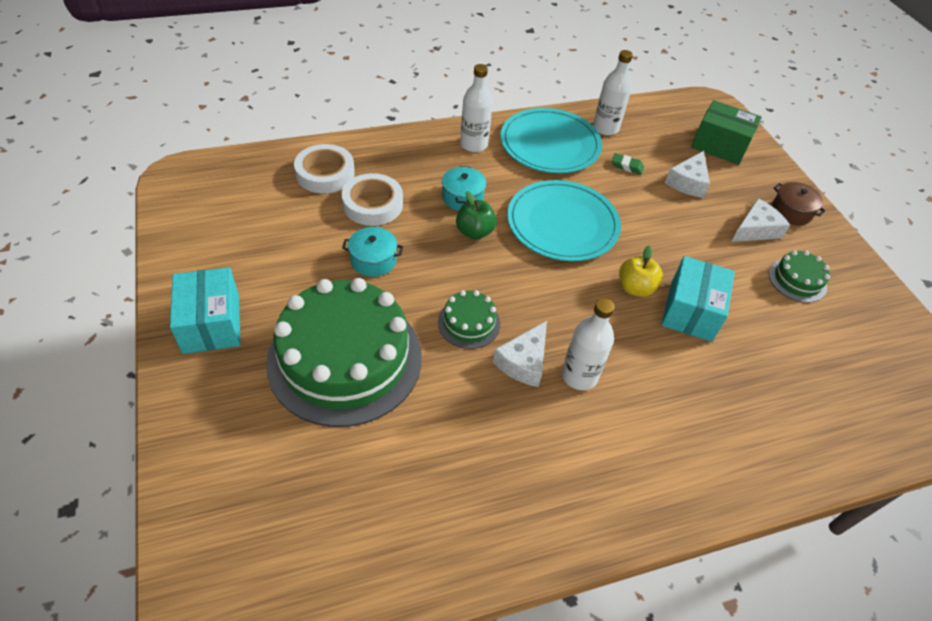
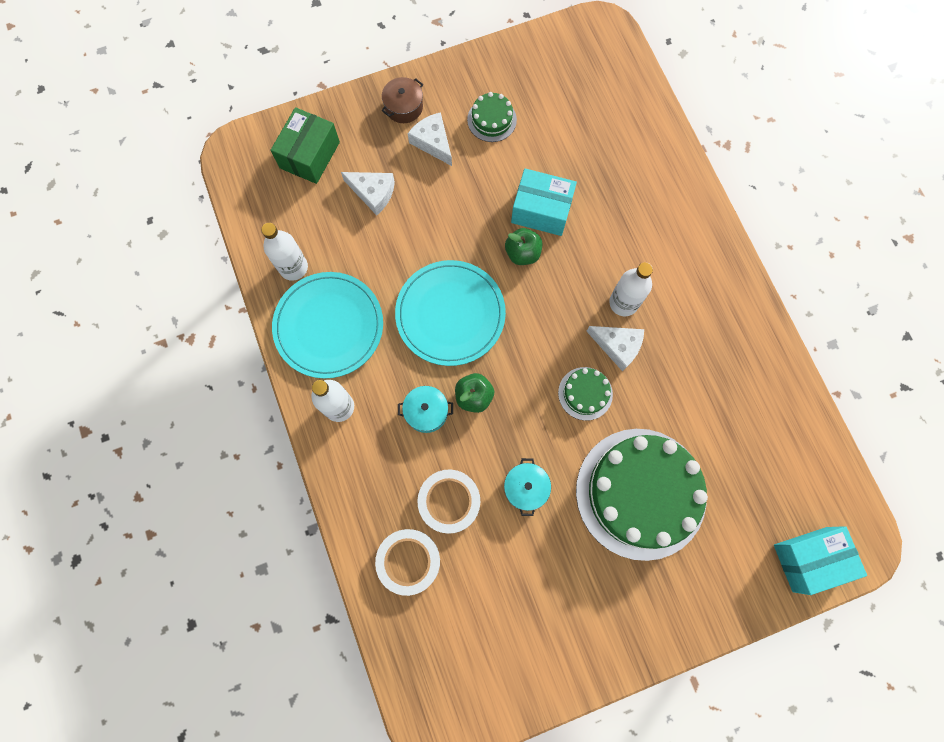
camera: 90 degrees left, 25 degrees up
(211, 323) = (625, 621): turquoise box -> turquoise box (809, 559)
(627, 166) = (355, 249): green eraser -> none
(635, 288) = (522, 253): yellow apple -> green apple

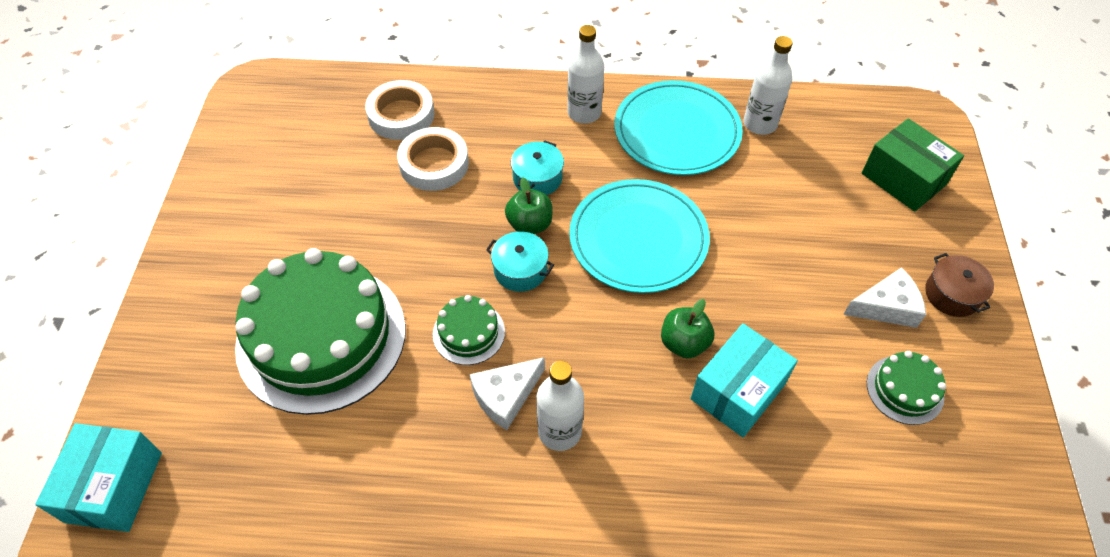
camera: 115 degrees right, 20 degrees down
(373, 193) = (830, 220): white cheese -> none
(526, 488) = (403, 231): turquoise pot -> turquoise pot (520, 270)

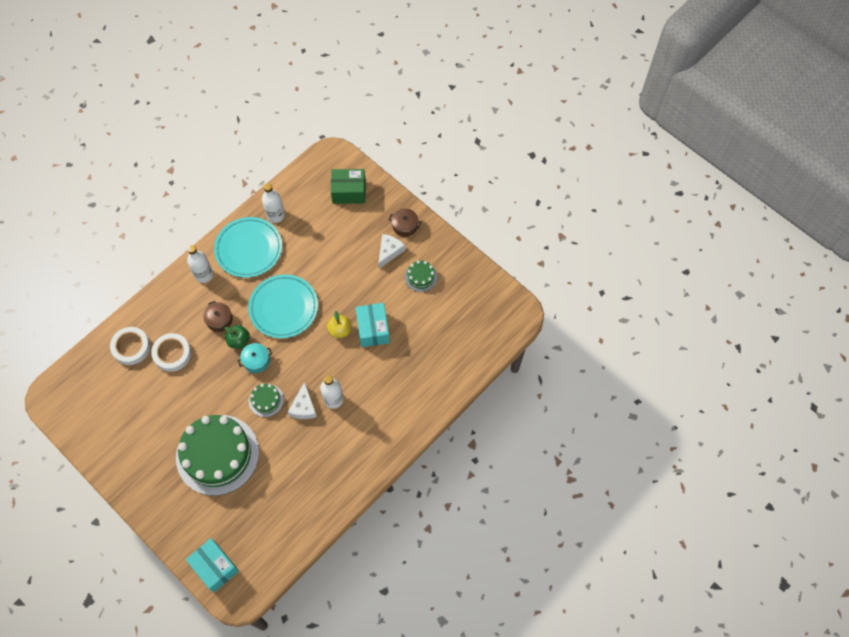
camera: 50 degrees left, 10 degrees up
(537, 178) = (219, 320): turquoise pot -> brown pot
(684, 343) = (340, 330): green apple -> yellow apple

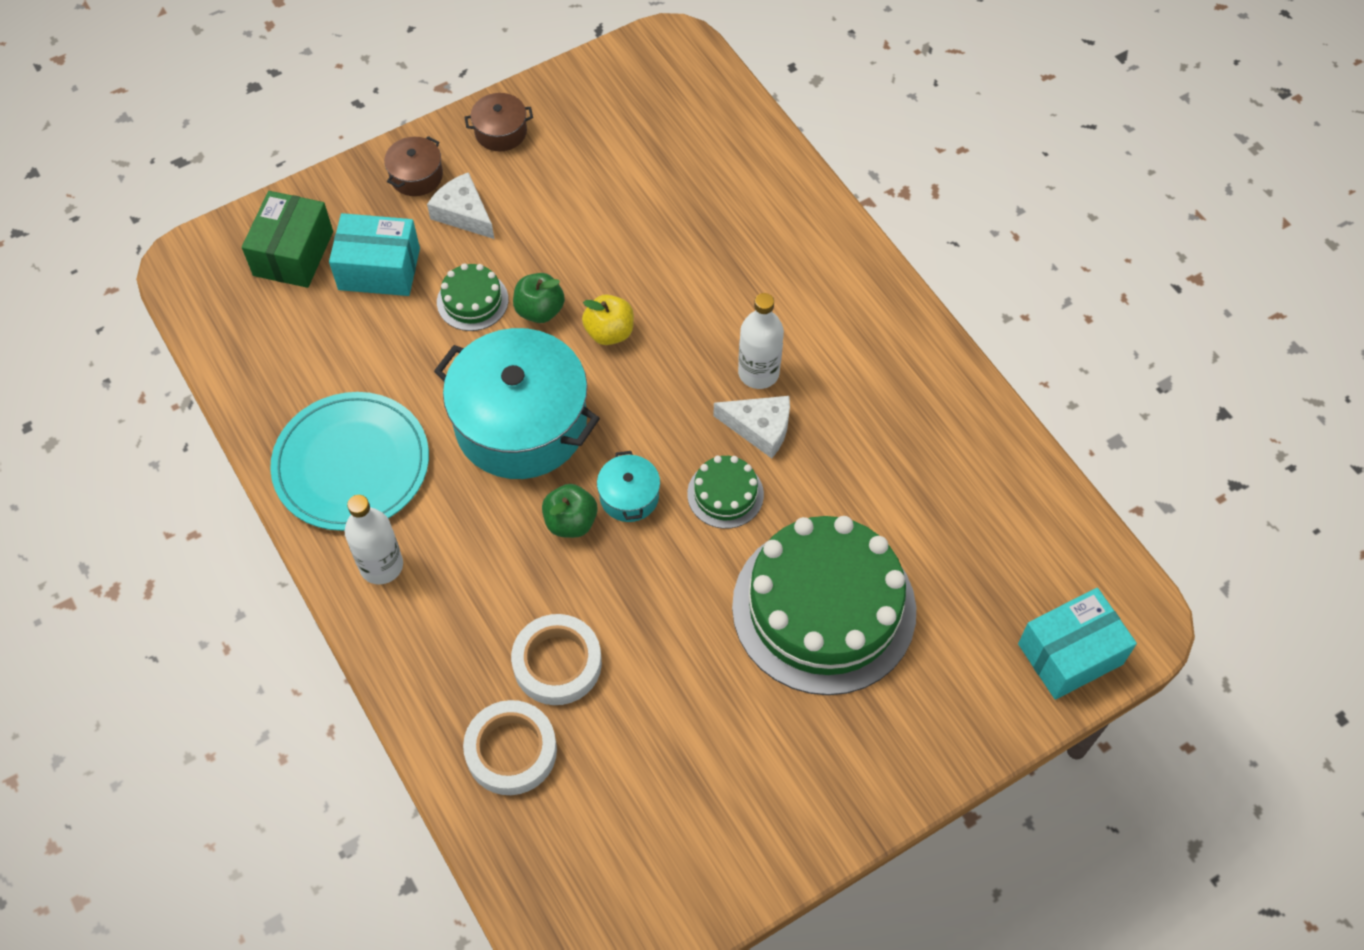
camera: 75 degrees left, 5 degrees down
(219, 320) = (507, 552): brown pot -> brown pot (501, 132)
(275, 215) = (290, 397): white bottle -> none
(283, 307) = (521, 423): turquoise plate -> turquoise pot
(344, 298) = (540, 310): none -> green apple
(373, 329) = (626, 276): turquoise box -> turquoise box (379, 269)
(421, 277) = (540, 175): green cake -> green cake (472, 301)

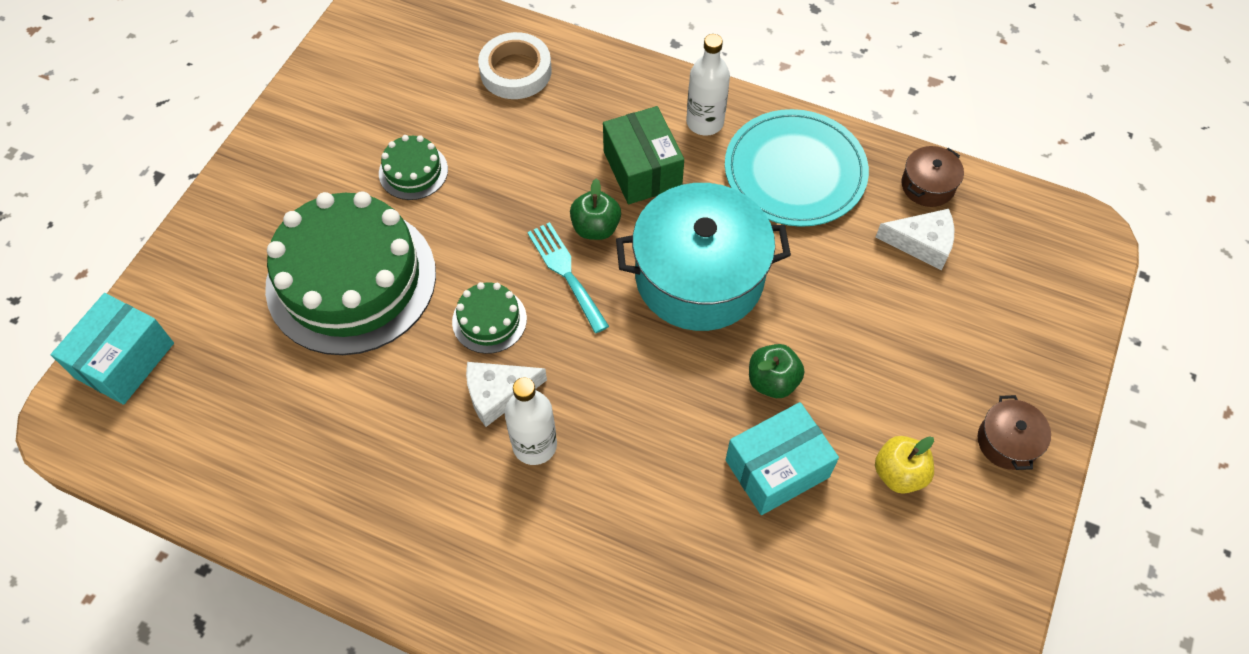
camera: 145 degrees right, 0 degrees up
(293, 253) = (1021, 299): green box -> green box (642, 169)
(379, 269) = (940, 331): turquoise box -> turquoise box (777, 468)
(463, 213) = (927, 431): white cheese -> white cheese (922, 243)
(472, 301) = (836, 353): green cake -> green cake (413, 171)
(501, 132) = (985, 547): brown pot -> brown pot (928, 185)
(557, 663) = (527, 134): white tape -> none
(609, 332) = (695, 399): yellow apple -> yellow apple (899, 473)
(629, 496) = (566, 272): turquoise pot -> turquoise fork

